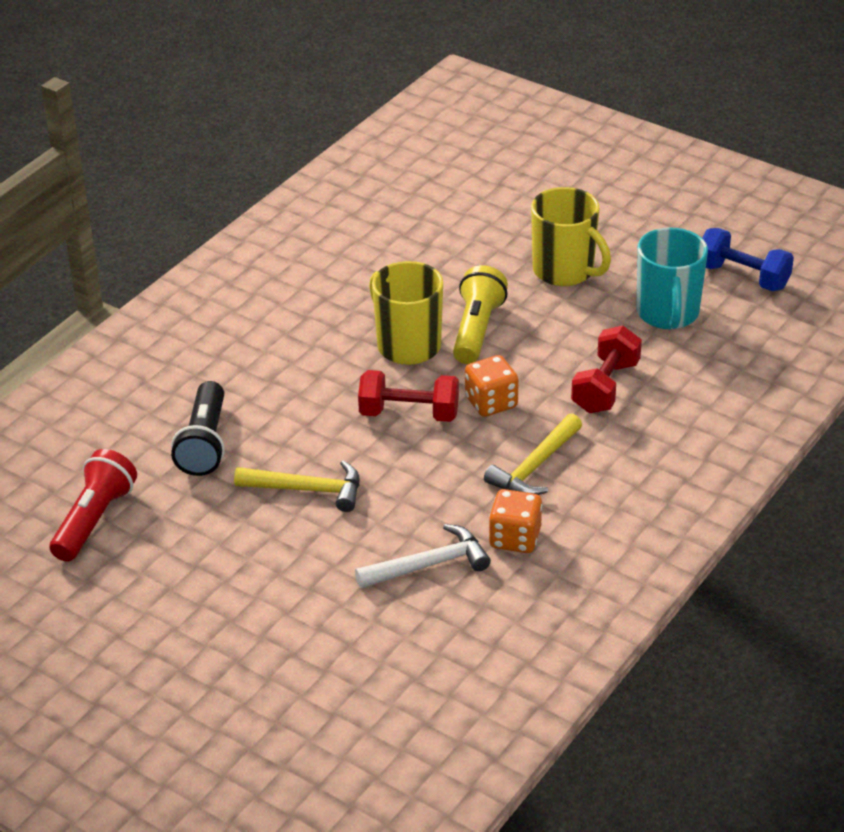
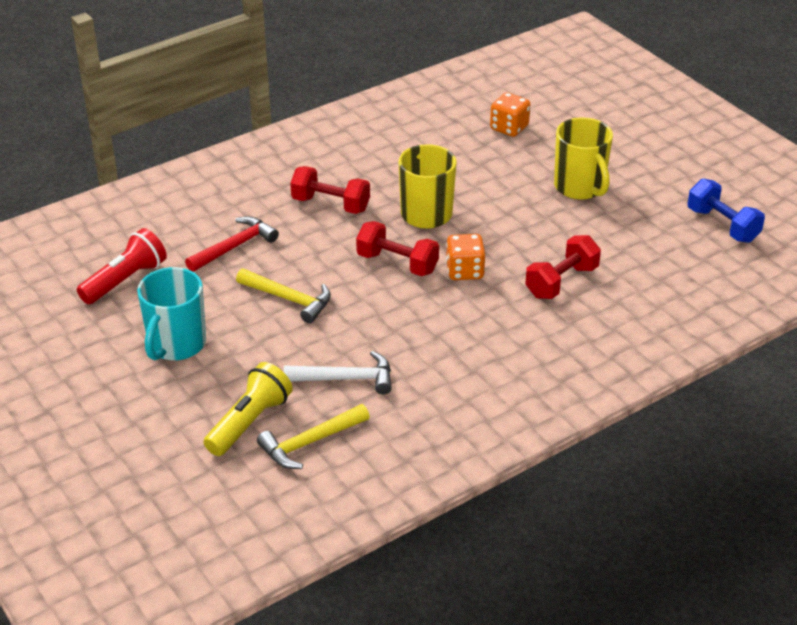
camera: 20 degrees right, 0 degrees up
(204, 443) = (235, 246): black flashlight -> red hammer
(289, 363) = (330, 204): none -> red dumbbell
(477, 330) = (485, 215): yellow flashlight -> yellow flashlight (249, 422)
(515, 538) = (423, 377): orange dice -> orange dice (509, 128)
(534, 467) = (470, 328): yellow hammer -> yellow hammer (309, 443)
(667, 314) = (644, 239): turquoise mug -> turquoise mug (176, 345)

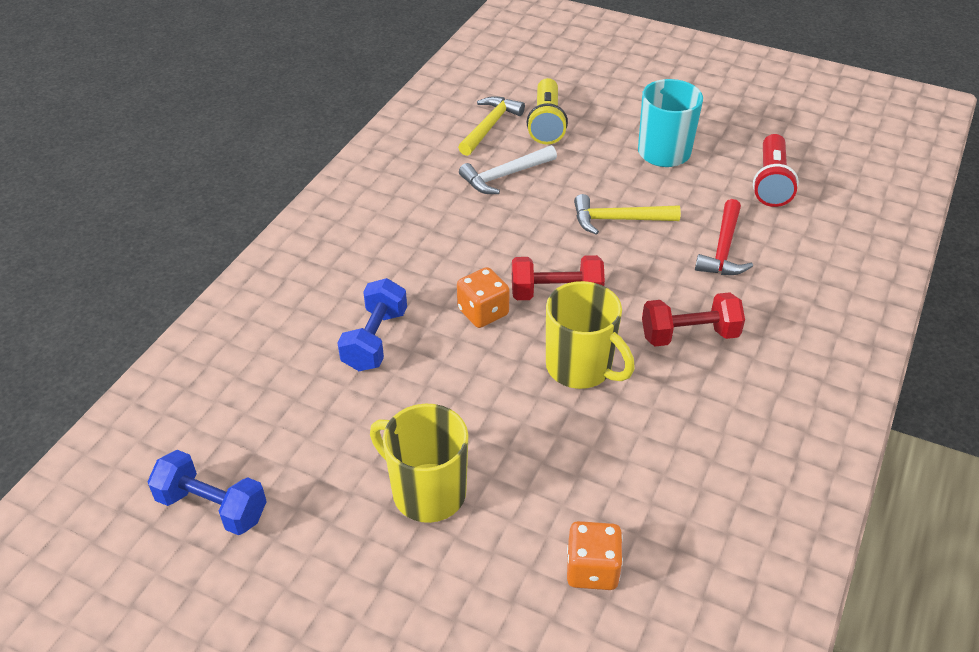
camera: 150 degrees right, 5 degrees up
(561, 282) = (375, 340): red dumbbell -> blue dumbbell

